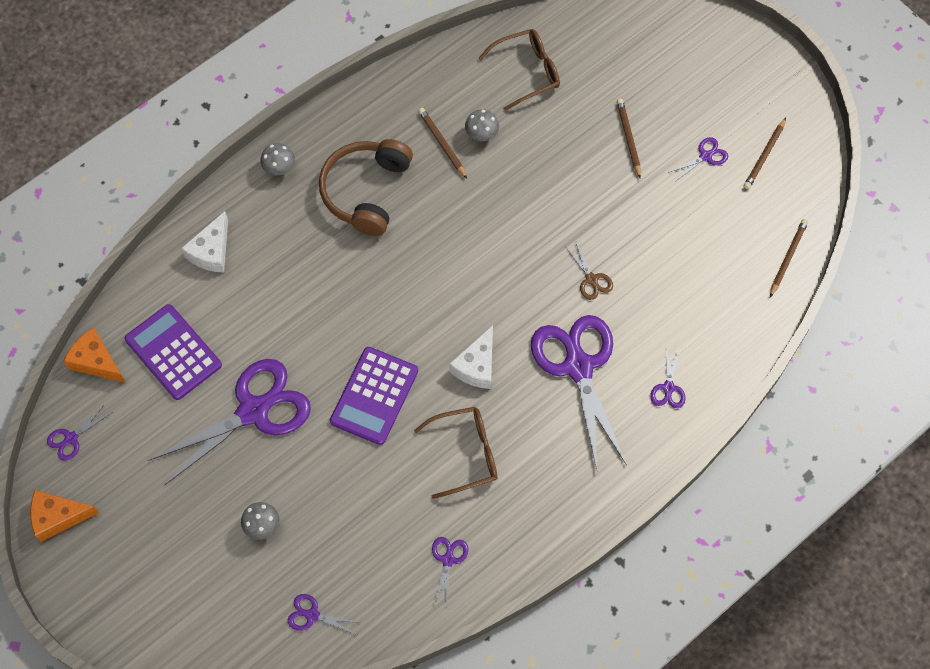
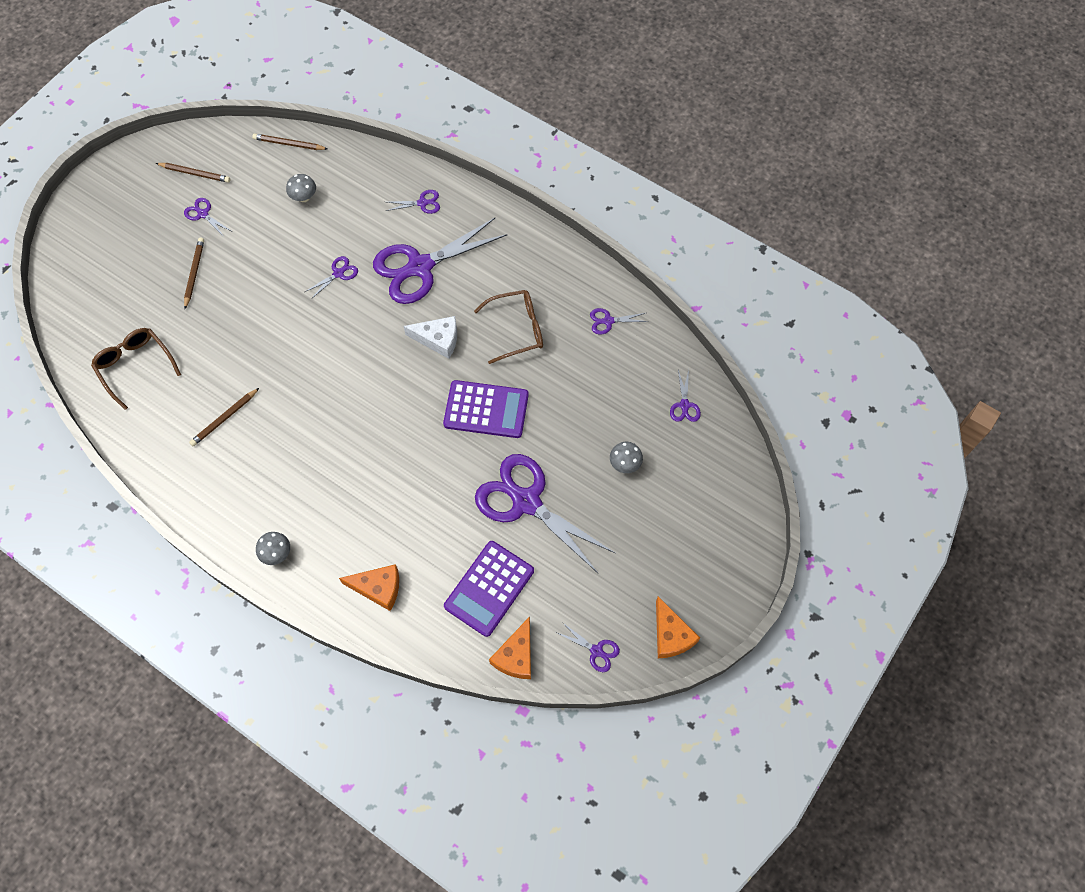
camera: 105 degrees left, 0 degrees up
(211, 251) = (378, 588): white cheese -> orange cheese
(366, 191) = (287, 469): brown headphones -> none
(466, 453) = (517, 329): brown glasses -> brown glasses turned 105 degrees clockwise
(481, 135) = (209, 388): grey mushroom -> grey mushroom (304, 197)
(591, 279) = (338, 273): brown scissors -> purple scissors
(628, 138) = (194, 273): brown pencil -> brown pencil turned 120 degrees clockwise

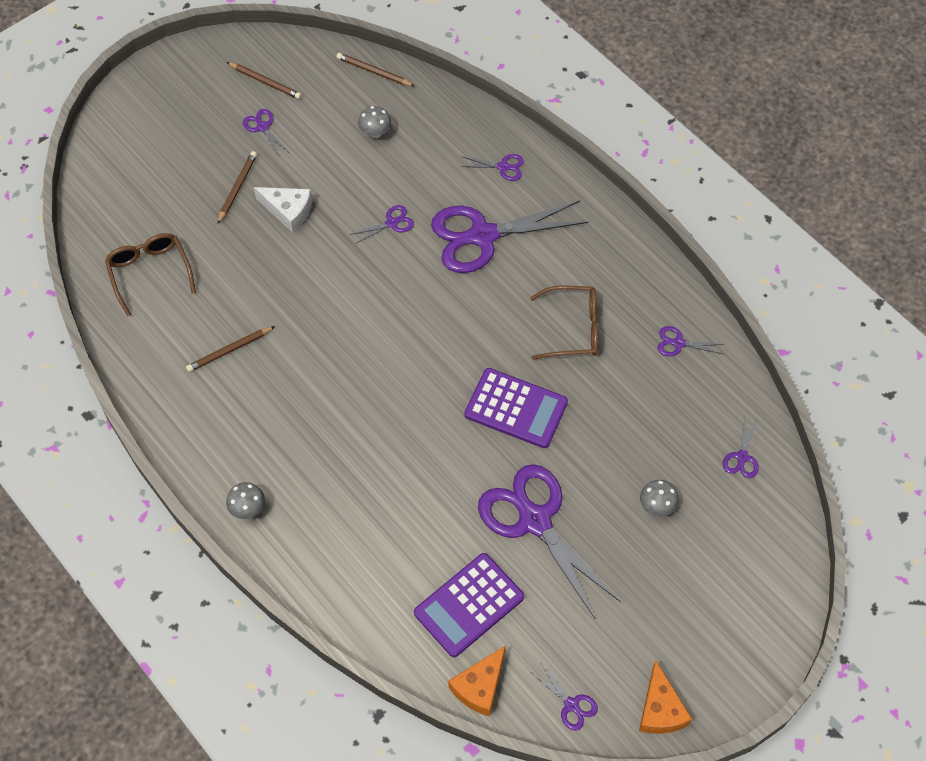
camera: 15 degrees right, 5 degrees down
(378, 588) = (347, 573): orange cheese -> none
(438, 339) = (482, 319): white cheese -> white cheese (288, 211)

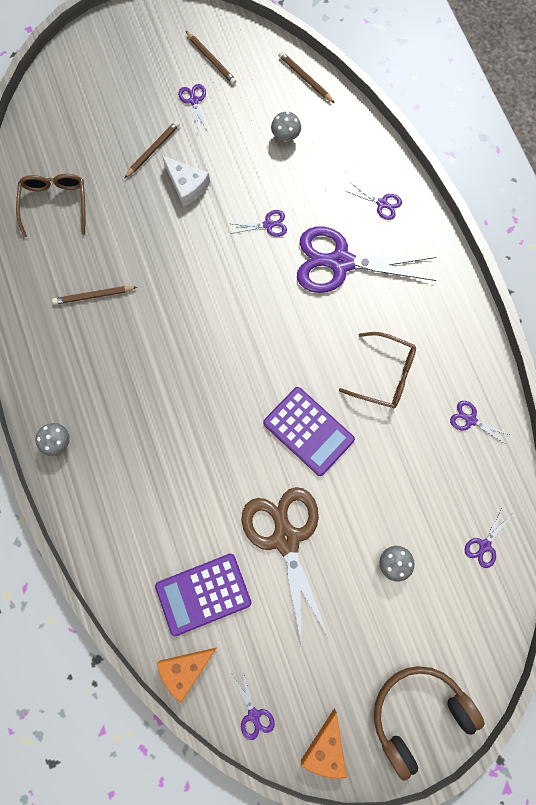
camera: 20 degrees right, 15 degrees up
(535, 520) = (286, 538): purple scissors -> brown scissors
(741, 642) = (418, 714): none -> brown headphones

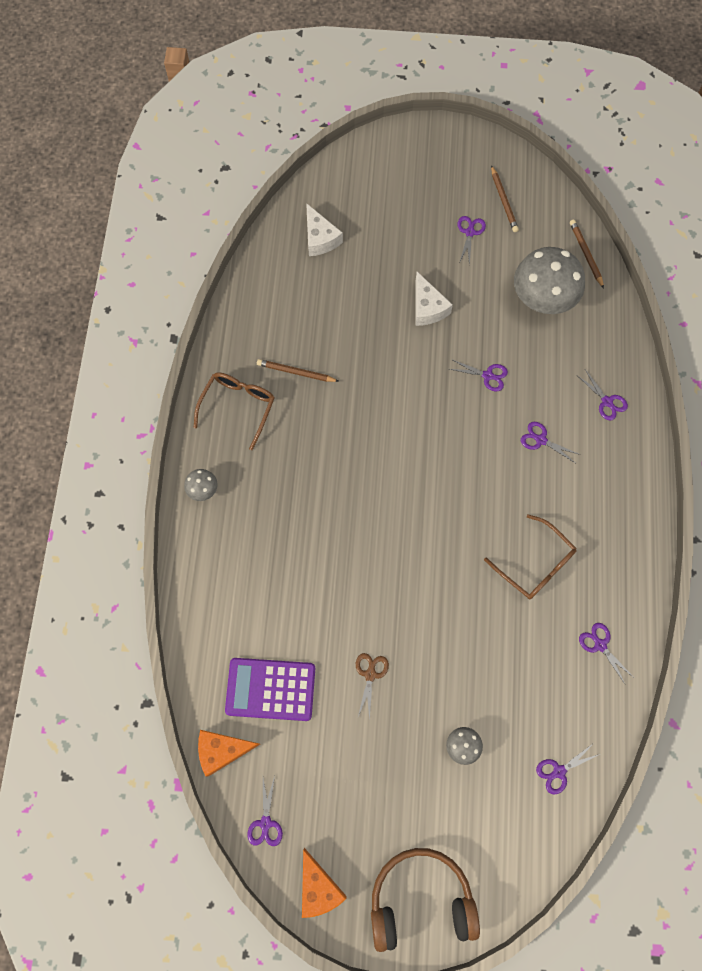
camera: 25 degrees right, 5 degrees down
(55, 203) = (299, 274): brown glasses -> brown glasses (238, 407)
(59, 162) = (320, 238): none -> white cheese
(153, 150) = (411, 262): brown pencil -> none
(285, 136) = (542, 300): grey mushroom -> grey mushroom, size x2.24
(286, 538) = (370, 674): brown scissors -> brown scissors, size x0.42
(308, 431) = (437, 584): purple calculator -> none
(326, 748) = (318, 887): orange cheese -> orange cheese turned 60 degrees counterclockwise
(340, 262) = (541, 440): purple scissors -> purple scissors, size x0.42

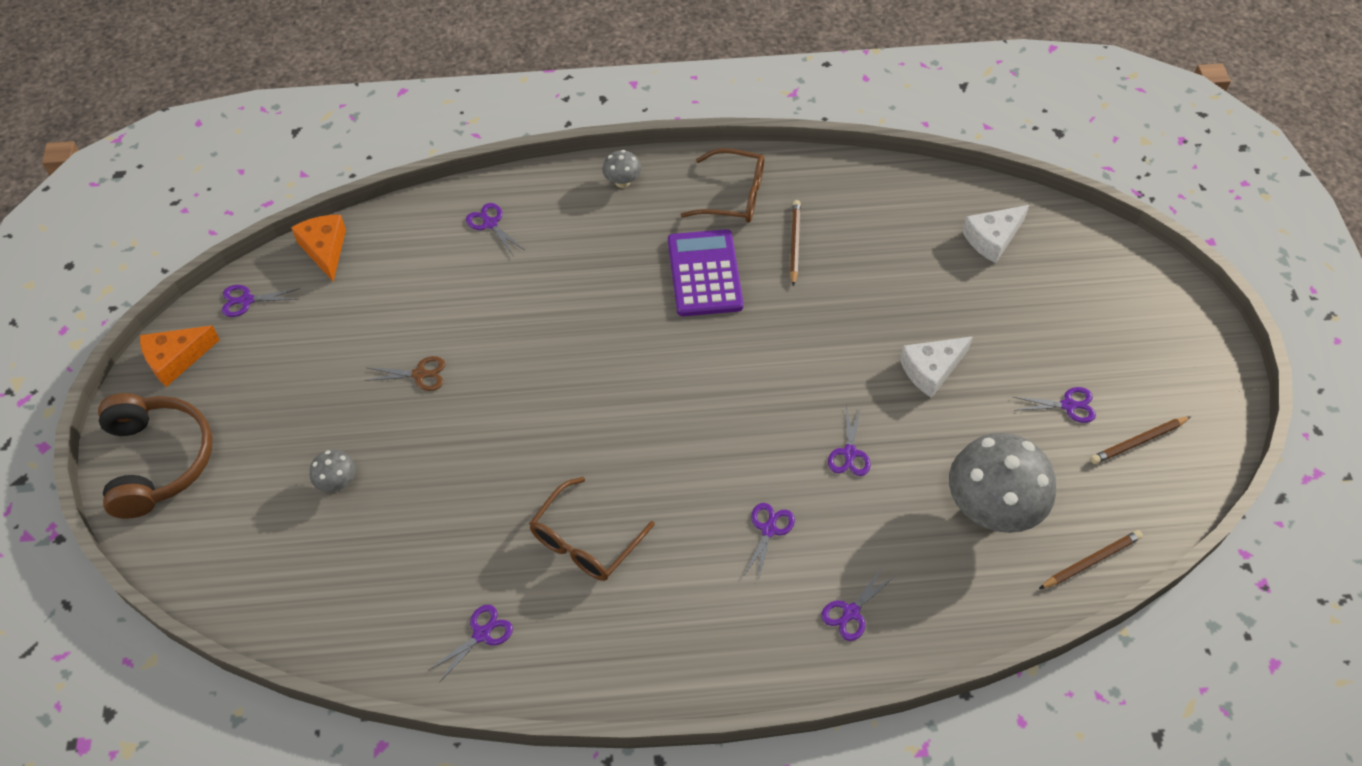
camera: 80 degrees right, 15 degrees down
(270, 689) = (395, 281): purple calculator -> purple calculator (705, 273)
(559, 771) = (309, 598): purple scissors -> purple scissors (490, 224)

